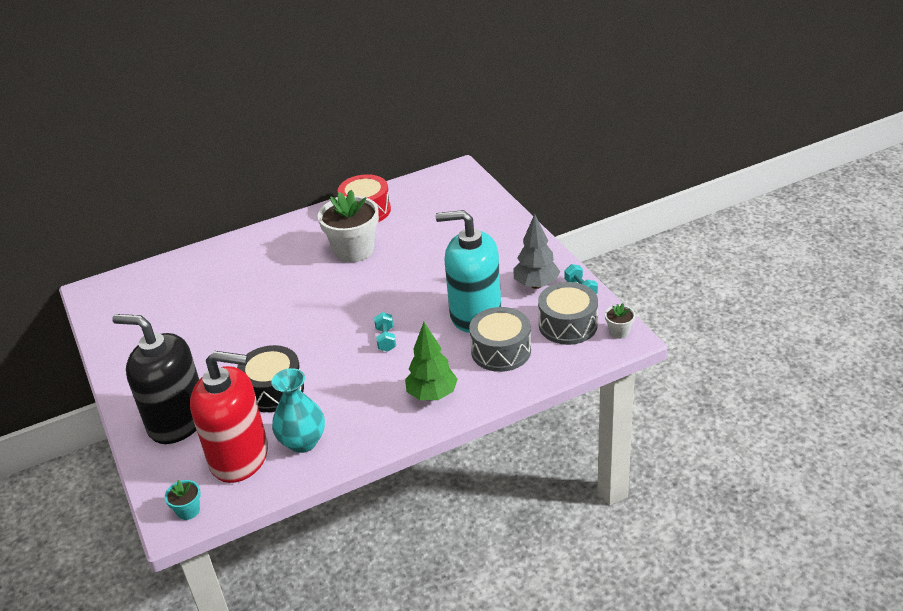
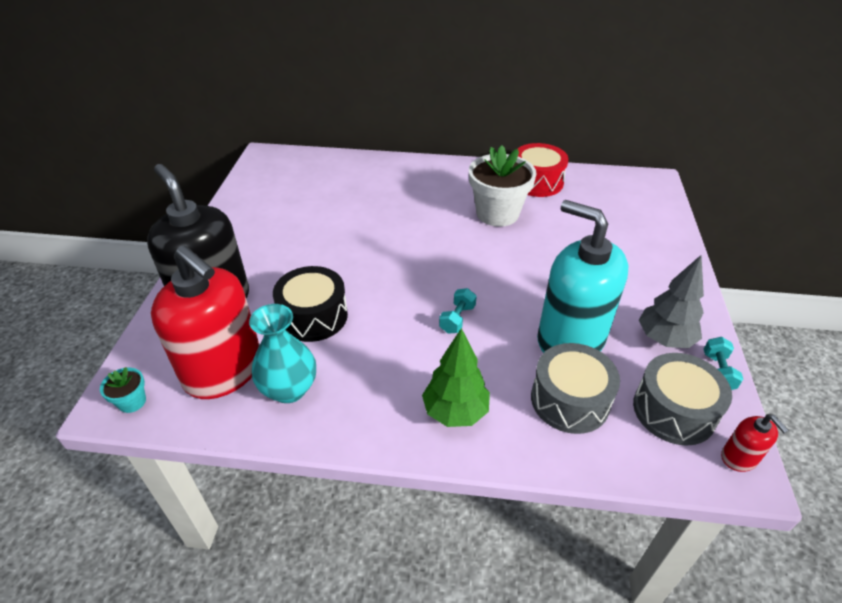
camera: 30 degrees right, 5 degrees up
(619, 332) = (739, 458): white flower pot -> red soap dispenser

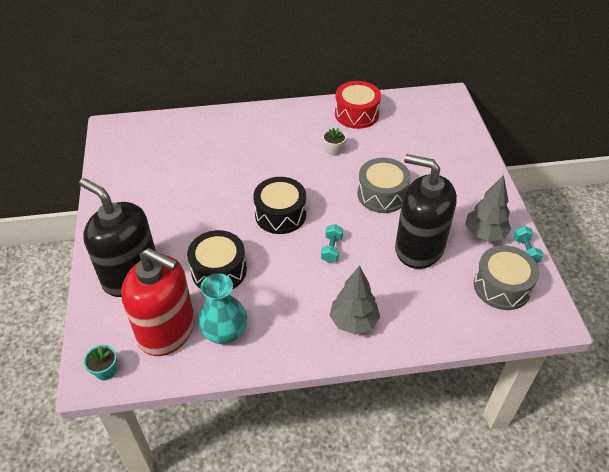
camera: 15 degrees left, 5 degrees up
(410, 269) = (280, 214): none -> black drum
(455, 412) = (353, 322): green tree -> grey tree
(497, 213) = (334, 150): white flower pot -> white flower pot, size x0.44
(570, 339) = (419, 248): turquoise soap dispenser -> black soap dispenser
(570, 400) = (430, 295): grey drum -> grey drum (382, 194)
(739, 458) = (549, 310): red soap dispenser -> none

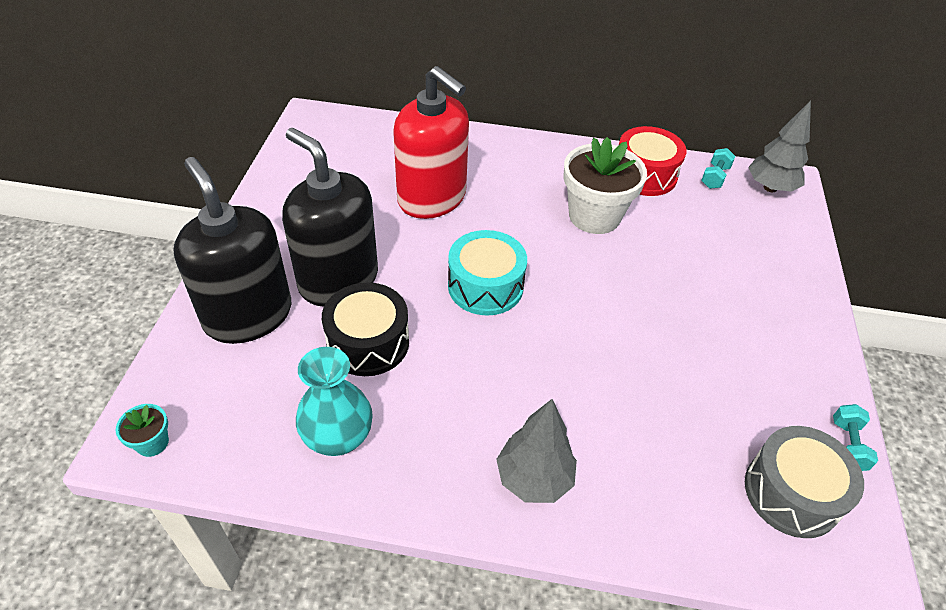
camera: 15 degrees right, 0 degrees up
(167, 330) = (260, 408): red soap dispenser -> red soap dispenser (432, 198)
(280, 214) = (485, 286): black drum -> turquoise drum
(331, 249) = (540, 356): turquoise dumbbell -> turquoise dumbbell (715, 177)
(334, 150) = (594, 216): white flower pot -> white flower pot, size x2.26
(382, 194) = (643, 296): grey drum -> none
(419, 248) = (675, 391): black soap dispenser -> black soap dispenser (338, 280)
(484, 234) = (786, 398): grey tree -> grey tree (770, 188)

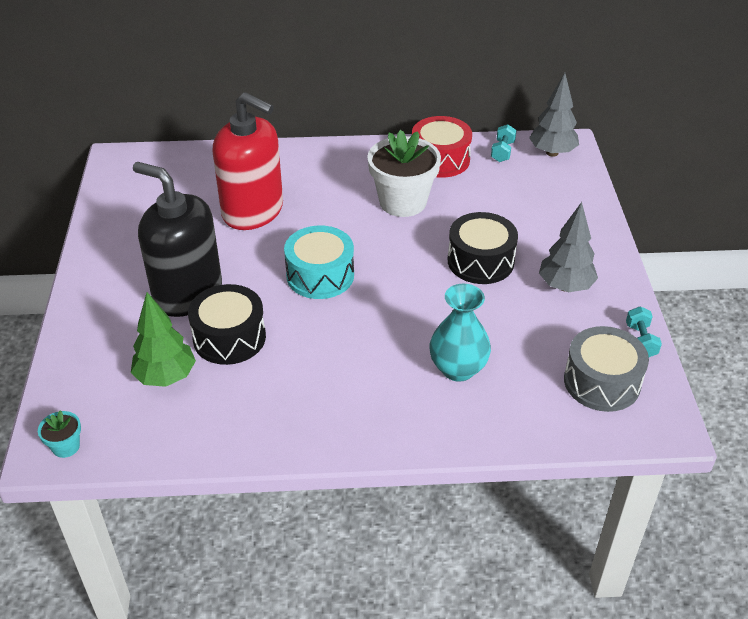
camera: 10 degrees left, 5 degrees down
(248, 315) = (115, 336): black soap dispenser -> none
(286, 377) = (166, 377): none -> green tree
(338, 437) = (225, 413): turquoise vase -> turquoise vase (458, 369)
(534, 478) = (396, 411): grey tree -> grey tree (565, 286)
(668, 303) = (480, 261): none -> black drum

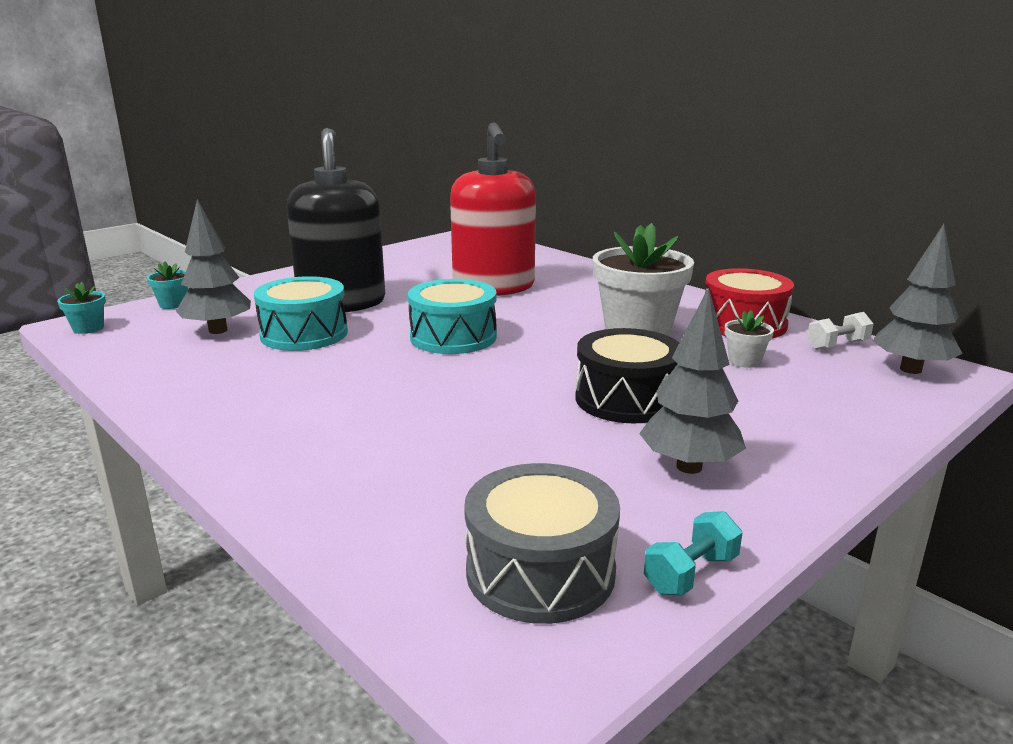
camera: 50 degrees right, 20 degrees down
(68, 381) = (173, 304): none -> turquoise flower pot
(166, 377) = (218, 330): green tree -> grey tree
(229, 337) = (304, 334): black drum -> turquoise drum
(458, 369) = (412, 452): turquoise vase -> none
(484, 193) = (744, 361): none -> white flower pot
(502, 152) = (837, 345): turquoise dumbbell -> white dumbbell

